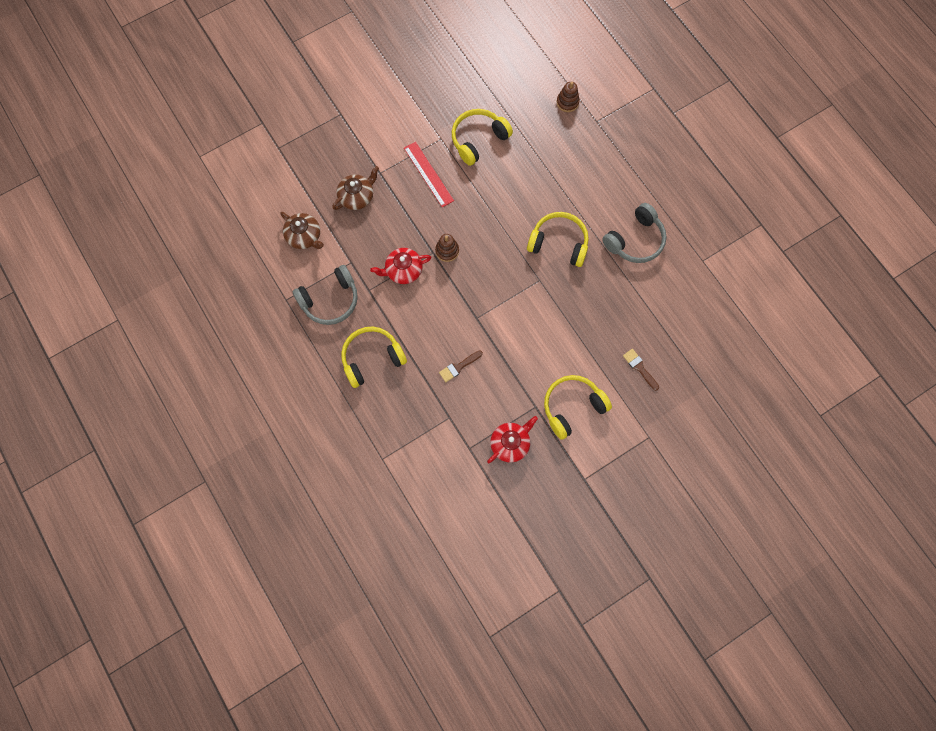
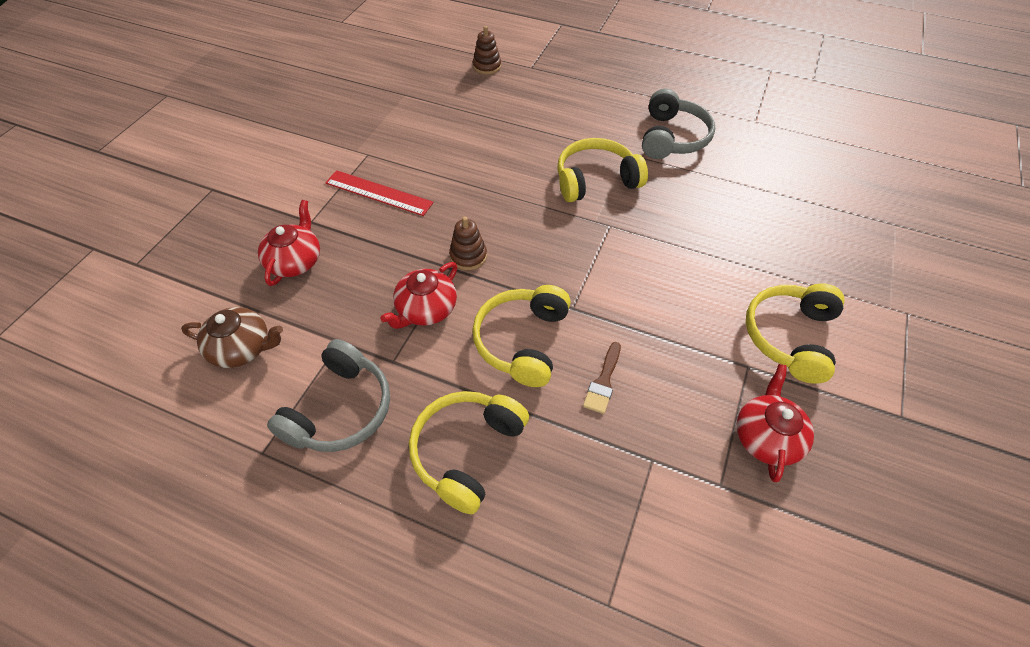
camera: 35 degrees left, 20 degrees down
(357, 196) = (295, 261): brown teapot -> red teapot
(478, 139) = (415, 135): yellow headphones -> yellow headphones (522, 341)
(639, 368) = (811, 247): brown brush -> none

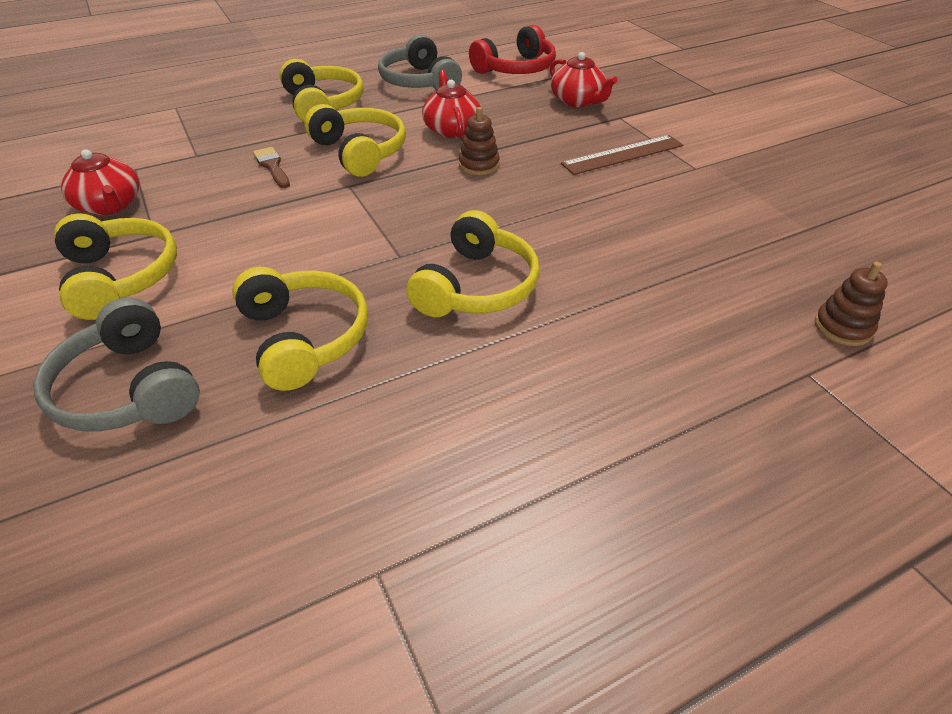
camera: 130 degrees right, 10 degrees down
(242, 348) = (516, 69): brown teapot -> red headphones
(379, 193) = (623, 155): red ruler -> brown ruler
(672, 138) = (467, 414): grey headphones -> grey headphones (128, 389)
(708, 215) = (304, 337): none -> yellow headphones

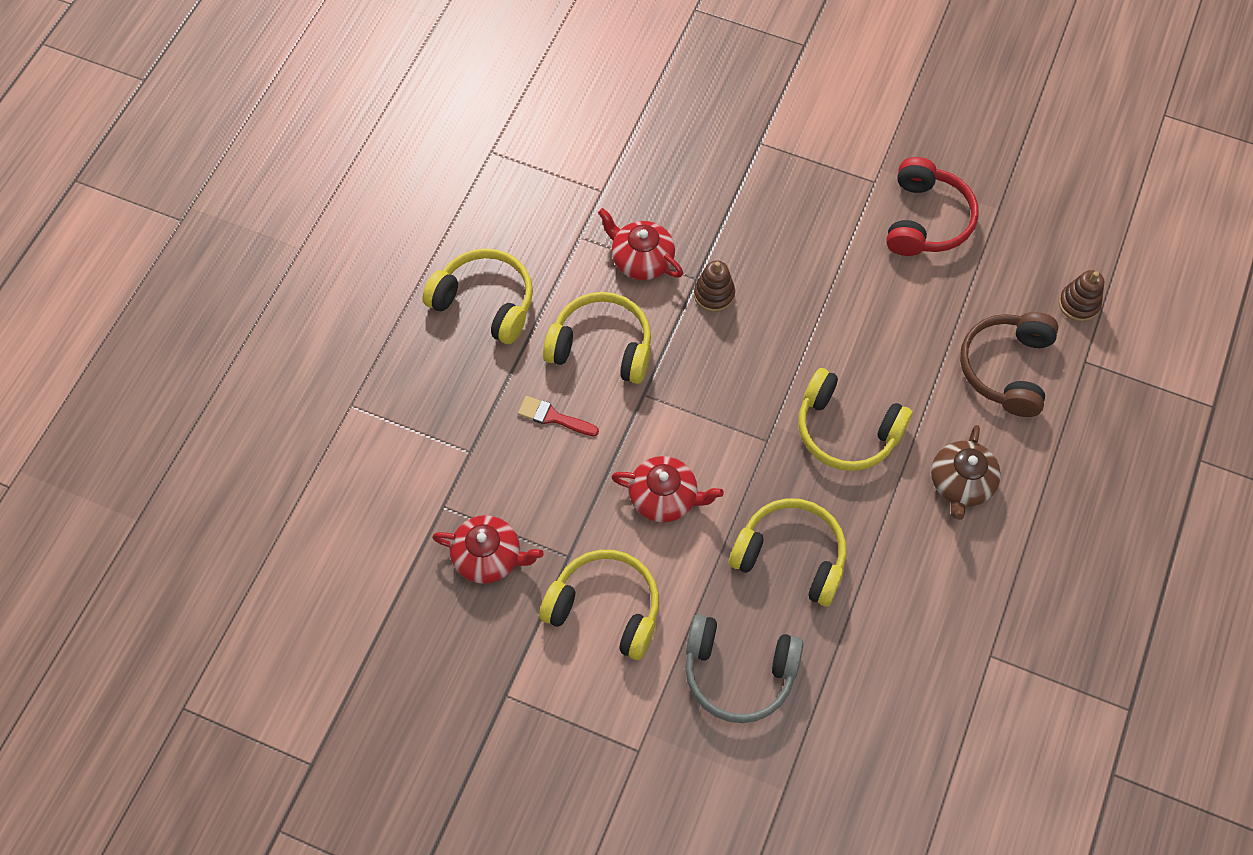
camera: 40 degrees left, 20 degrees up
(272, 166) = (553, 417): brown brush -> red brush
(419, 82) = (530, 202): grey headphones -> none
(477, 286) = (846, 431): yellow headphones -> yellow headphones turned 135 degrees clockwise
(516, 69) = (596, 116): red headphones -> red headphones (926, 220)
(542, 387) = (960, 483): none -> brown teapot
(577, 101) = (702, 138): red teapot -> red teapot (664, 497)
(623, 155) = (808, 200): brown ruler -> none
(699, 331) = (1006, 368): none -> brown headphones

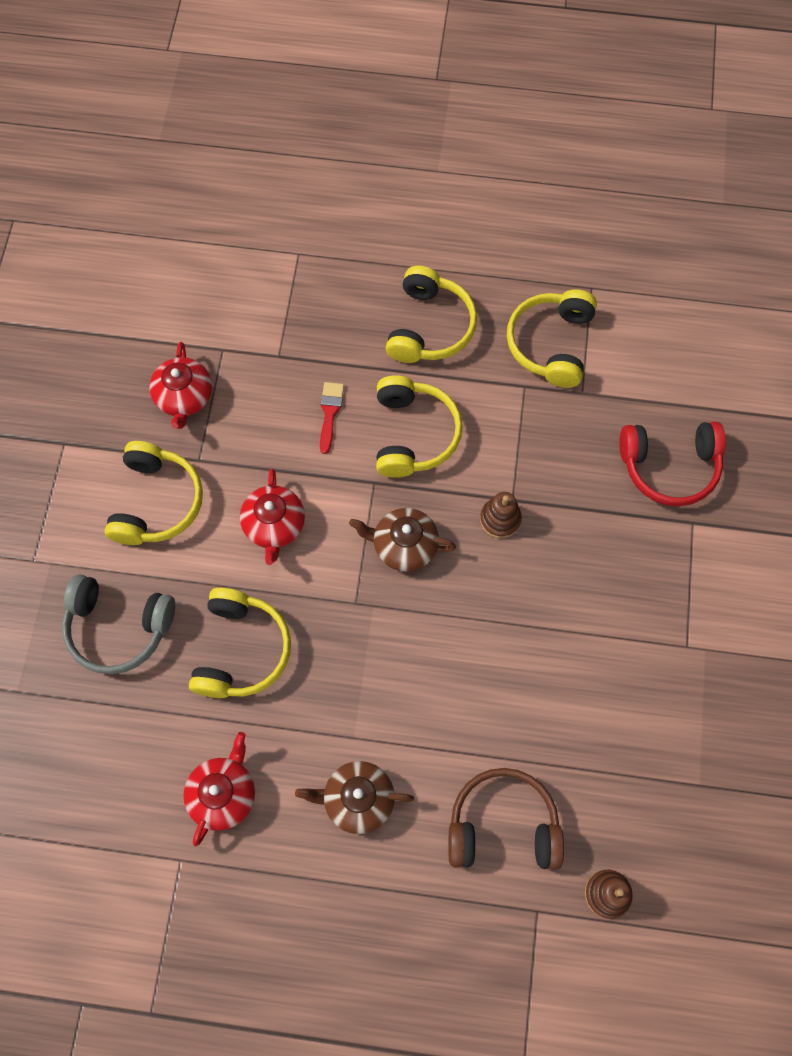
camera: 75 degrees right, 5 degrees up
(641, 259) = (517, 445): red teapot -> red teapot (223, 794)
(718, 383) = (404, 545): none -> brown teapot
(738, 673) = (118, 628): grey headphones -> grey headphones turned 75 degrees counterclockwise
(846, 431) = (386, 675): yellow headphones -> yellow headphones (550, 344)
(926, 220) = (658, 709): red headphones -> red headphones (669, 467)

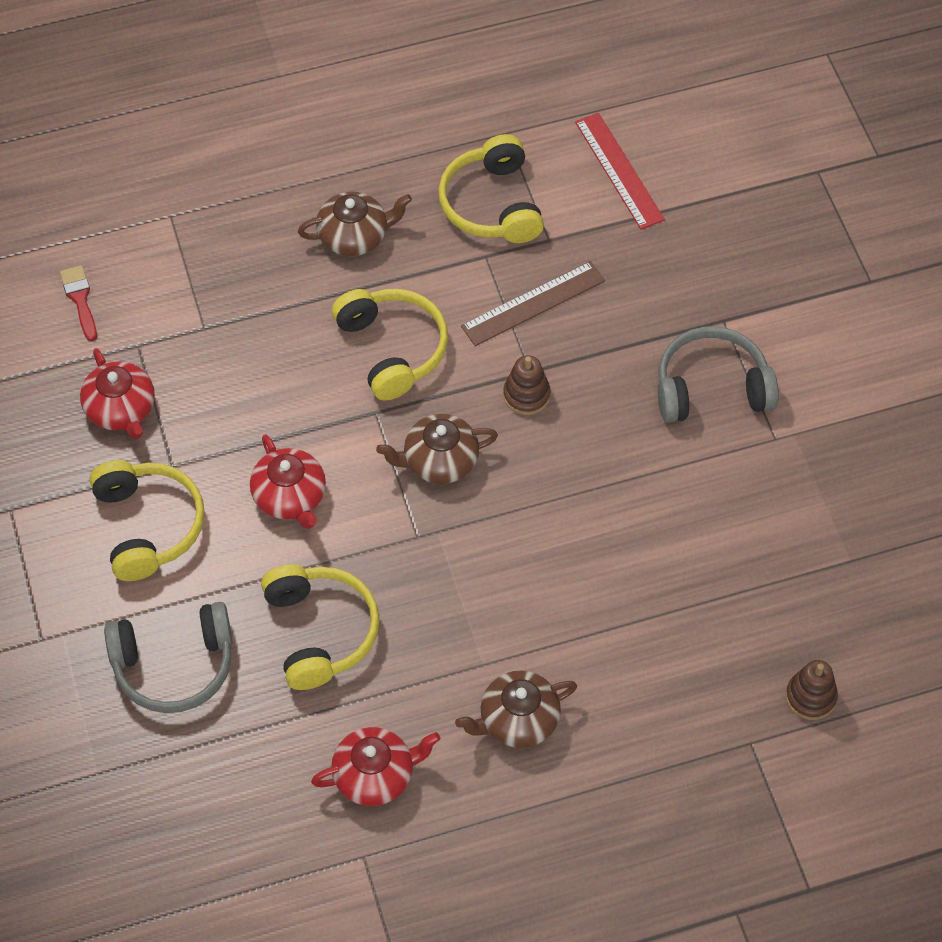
camera: 25 degrees left, 10 degrees down
(223, 794) = (375, 775): red teapot -> red teapot turned 75 degrees clockwise
(330, 413) = (291, 362): red brush -> red brush (80, 299)
(430, 327) = (354, 236): yellow headphones -> brown teapot
(503, 825) = (677, 680): brown headphones -> none
(543, 442) = (533, 304): none -> brown ruler
(654, 577) = (711, 387): none -> grey headphones
(668, 356) = (619, 170): none -> red ruler
(669, 467) = (674, 277): red headphones -> none

